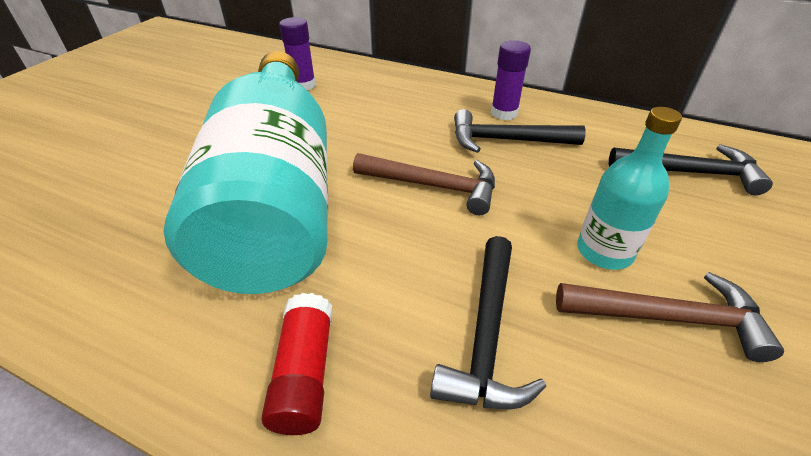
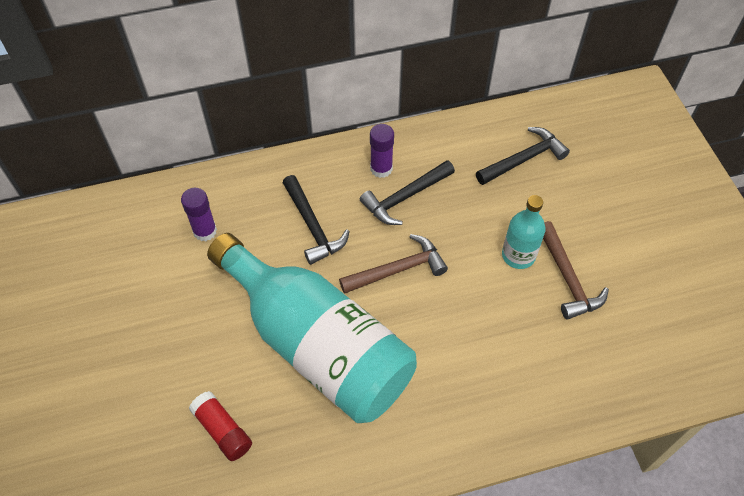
camera: 40 degrees left, 15 degrees up
(304, 373) = (447, 423): red glue stick -> red glue stick (222, 430)
(486, 334) = (503, 345): black hammer -> black hammer (312, 226)
(668, 318) = (567, 278): brown hammer -> brown hammer turned 105 degrees clockwise

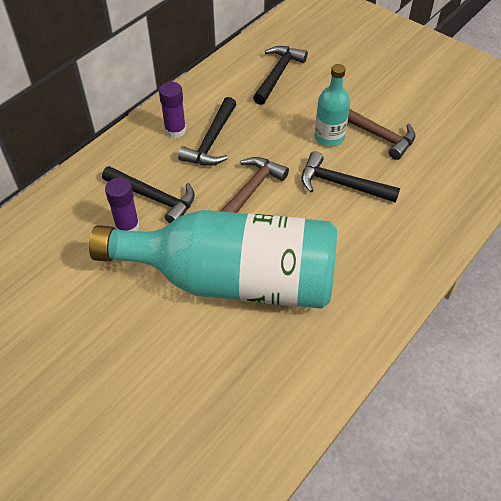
camera: 35 degrees left, 5 degrees down
(205, 231) = (60, 250): purple glue stick -> purple glue stick (127, 226)
(222, 430) = (208, 391): red glue stick -> none
(489, 312) = (342, 184): none -> black hammer

